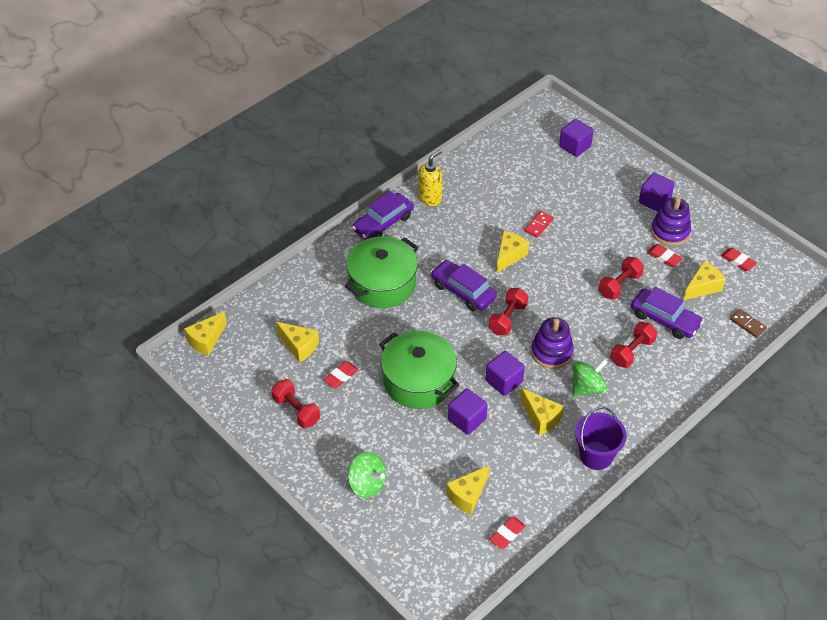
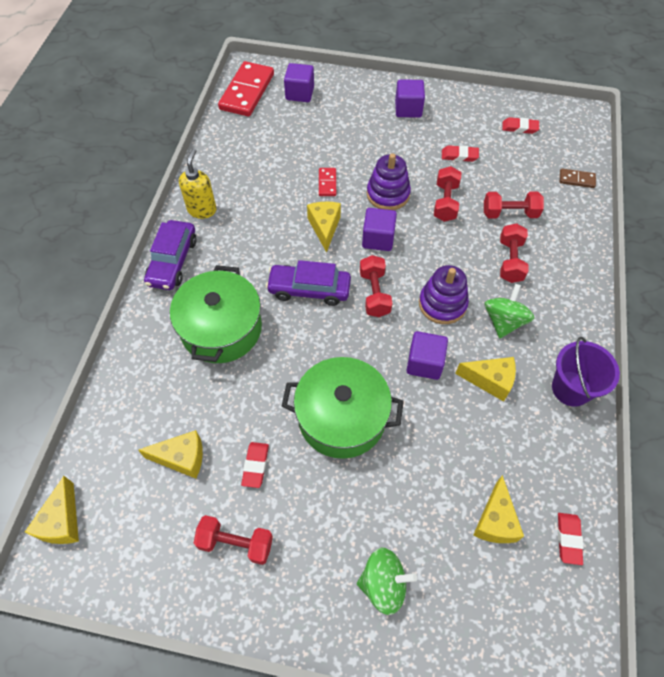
camera: 35 degrees left, 10 degrees up
(467, 419) = (423, 430): purple cube -> purple cube (378, 239)
(533, 125) = (247, 92): none -> red domino
(664, 319) = (509, 213): purple car -> red dumbbell
(670, 231) = (444, 130): purple stacking toy -> purple stacking toy (388, 194)
(702, 287) = (513, 166): yellow cheese -> none

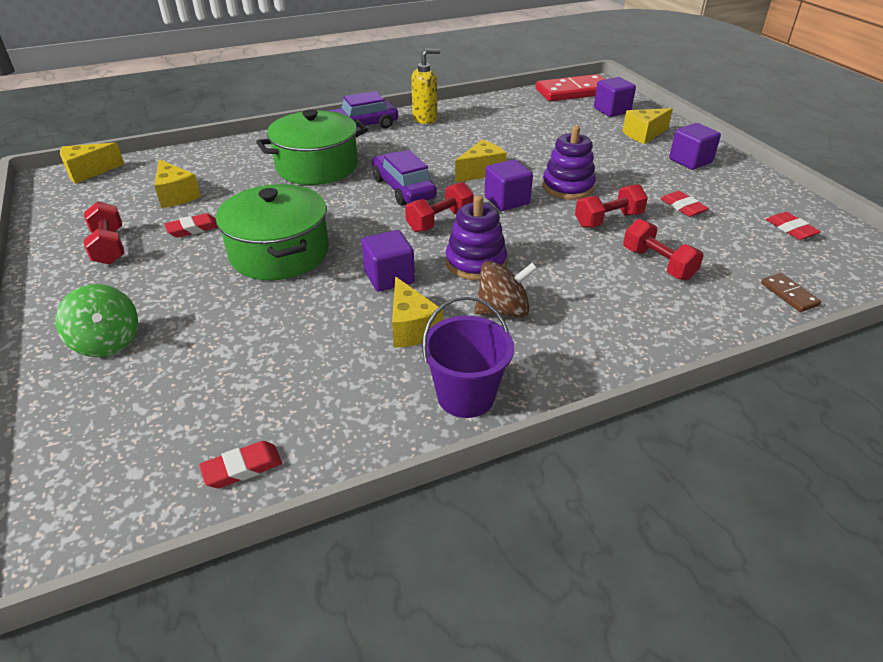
camera: 55 degrees right, 20 degrees down
(327, 183) = (533, 156): red domino -> none
(495, 521) = (229, 395): yellow cheese -> yellow cheese (643, 134)
(504, 321) = (503, 310): green spinning top -> brown spinning top
(510, 261) = (592, 287): red dumbbell -> none

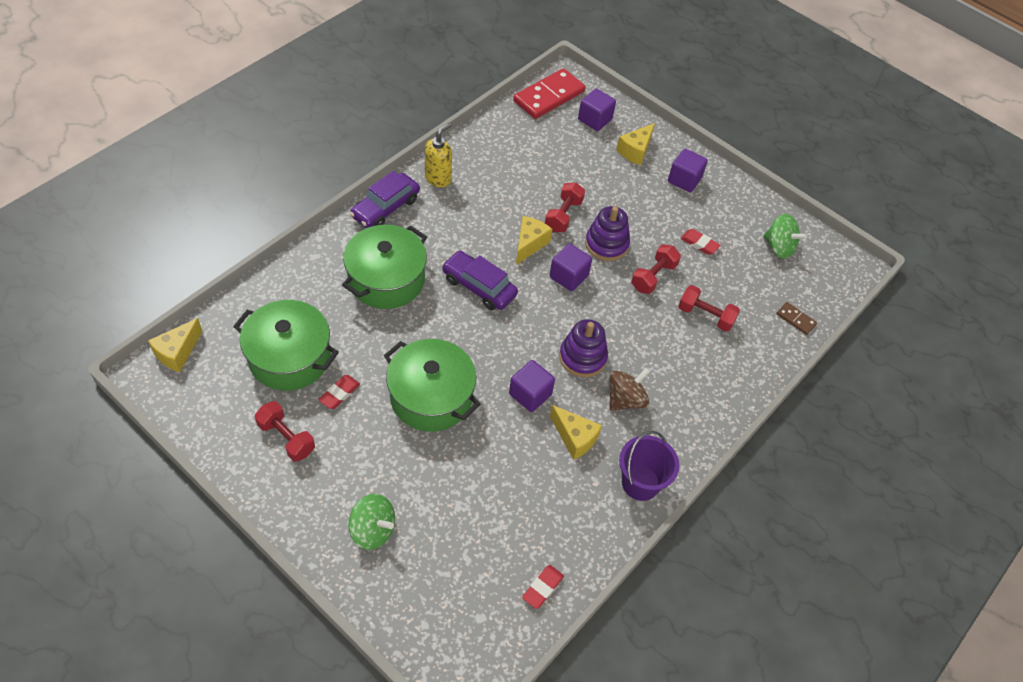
camera: 30 degrees left, 15 degrees up
(176, 195) = (289, 357): yellow cheese -> green pot
(440, 221) = (531, 318): red dumbbell -> red dumbbell (563, 215)
(791, 229) = (779, 247): red eraser -> green spinning top

